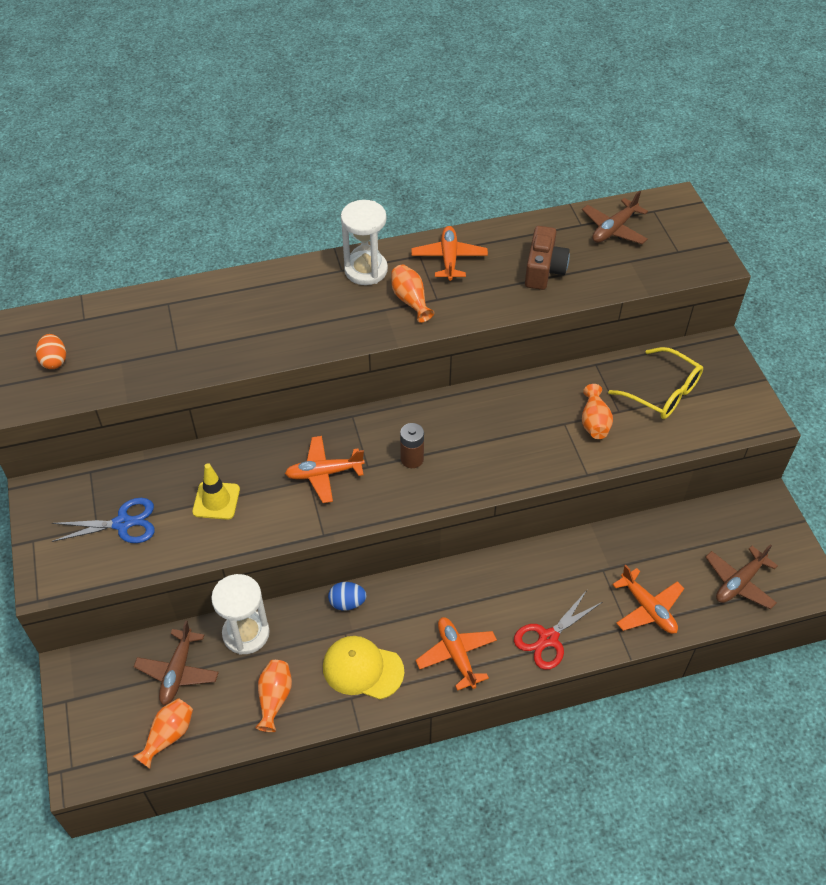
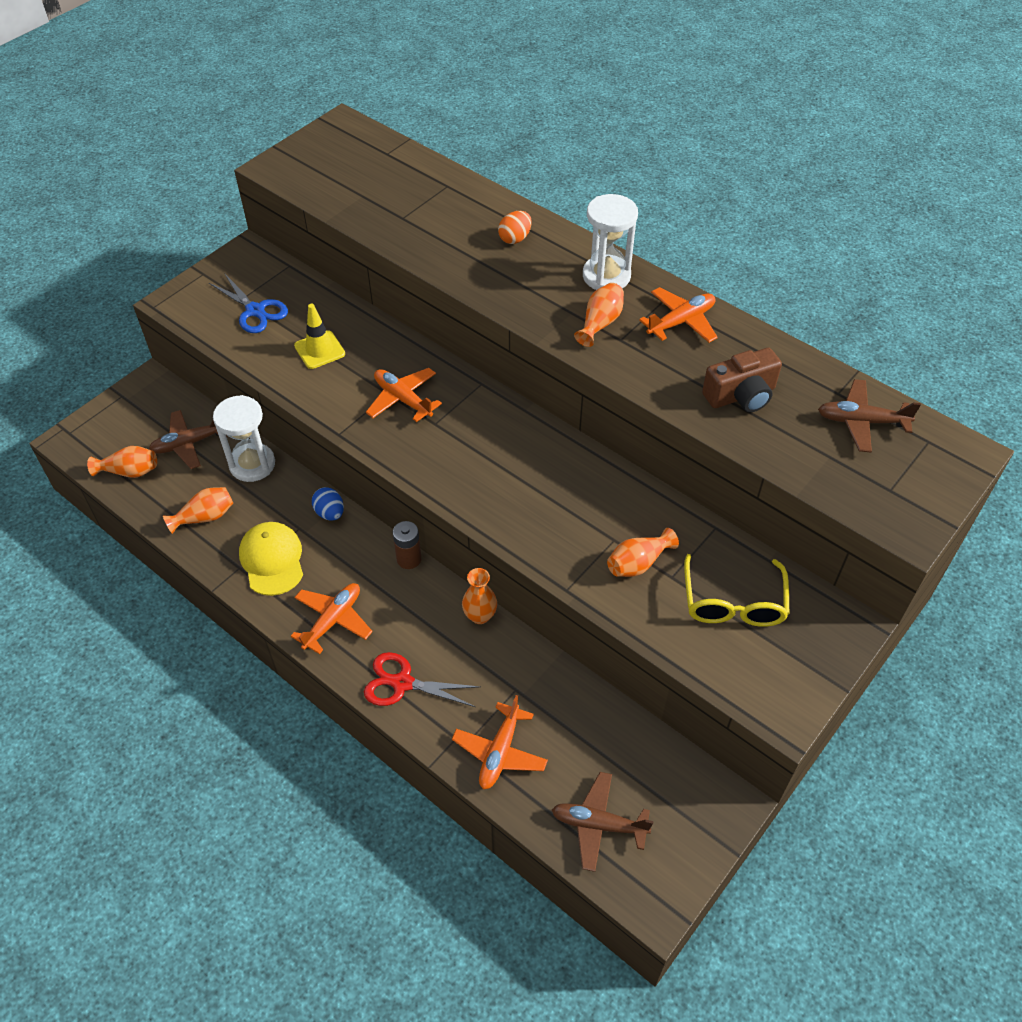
camera: 55 degrees right, 0 degrees up
(54, 361) = (331, 163): orange egg -> orange egg (515, 238)
(412, 459) = (469, 449): brown battery -> brown battery (409, 559)
(524, 556) = (480, 616): none -> orange vase

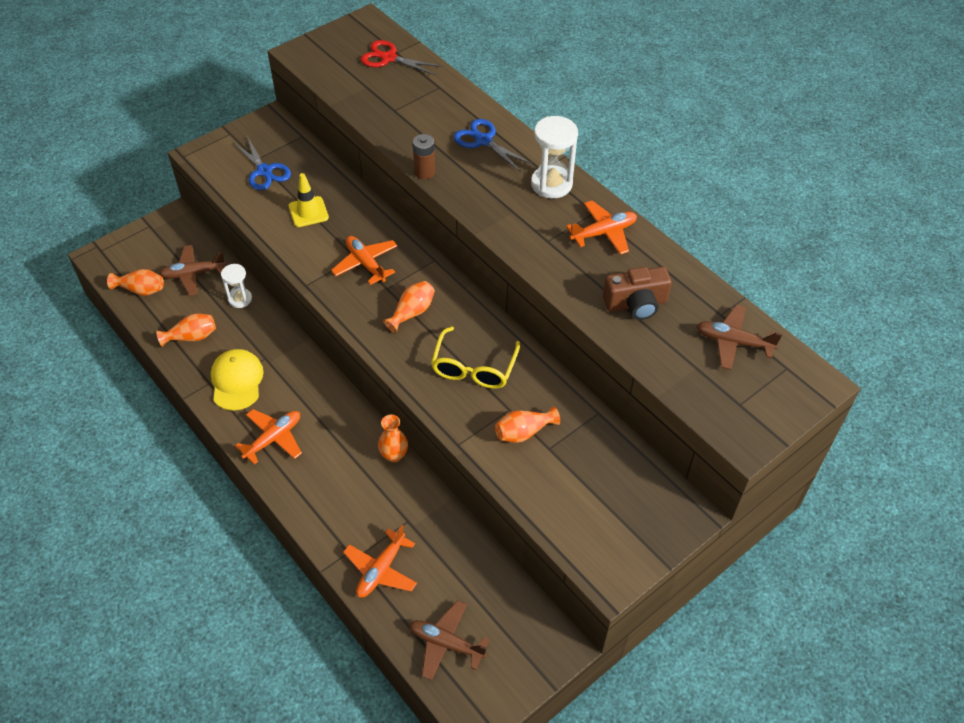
camera: 10 degrees right, 0 degrees up
(252, 464) = (240, 299): white hourglass -> white hourglass, size x0.62
(330, 513) = (293, 349): blue egg -> none
(402, 683) = (316, 500): red scissors -> red scissors (388, 58)
(409, 559) = (347, 398): brown battery -> brown battery (424, 172)
(515, 238) = (483, 141): orange egg -> blue scissors
(600, 323) = (534, 224): orange vase -> orange vase (412, 313)
(733, 603) = (594, 479): yellow glasses -> yellow glasses (473, 368)

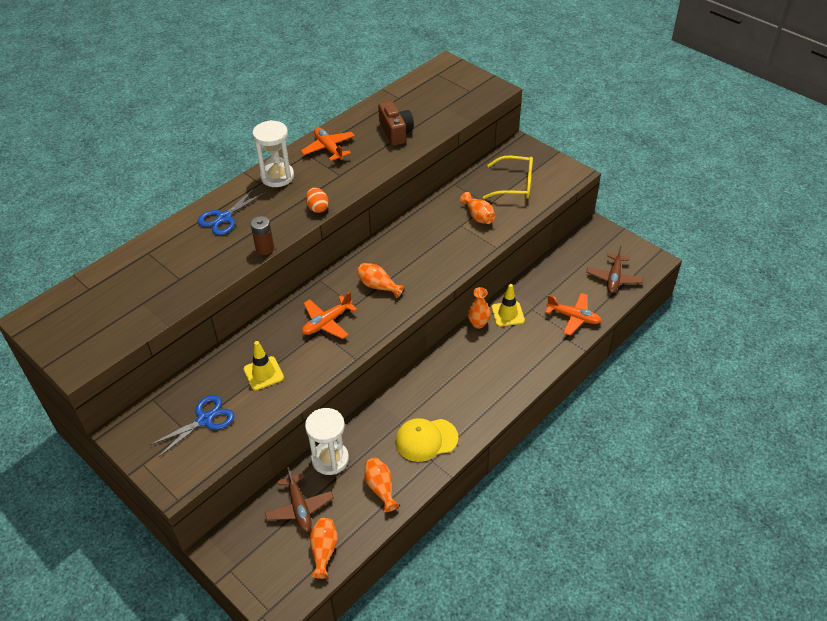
camera: 95 degrees left, 5 degrees down
(240, 299) = (330, 459): white hourglass -> white hourglass, size x1.62
(273, 439) = (480, 401): orange plane -> none
(388, 58) = (97, 293): red scissors -> none
(403, 491) = (507, 314): none -> yellow traffic cone
(473, 368) = (427, 246): yellow glasses -> yellow glasses (515, 185)
(486, 218) = (318, 208): none -> orange egg
(733, 342) = (421, 93): brown plane -> none

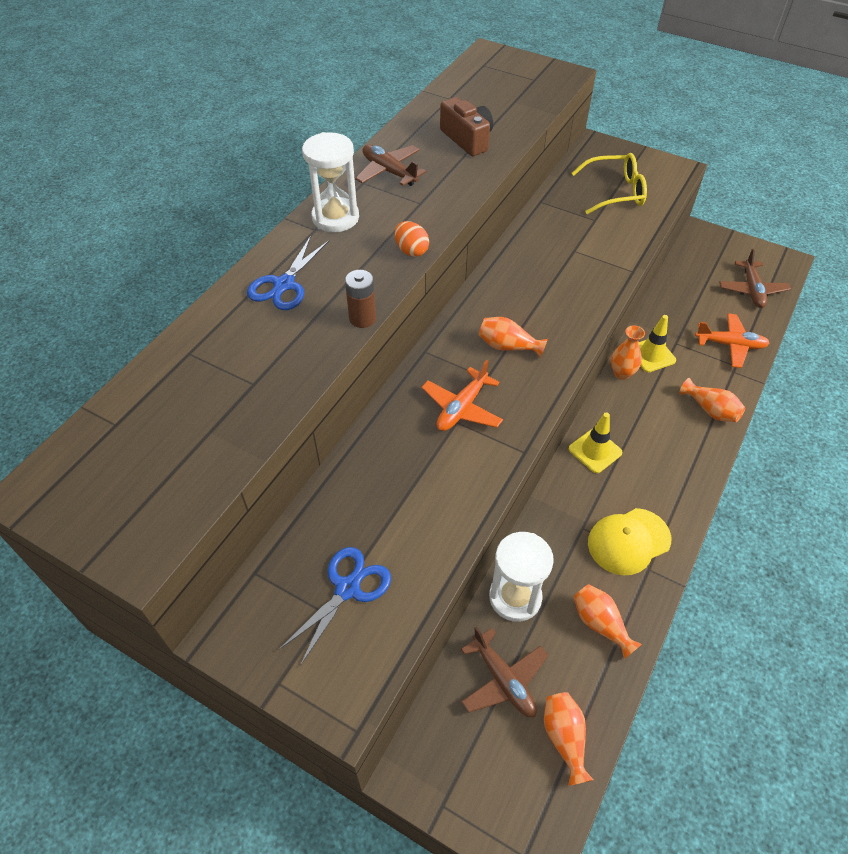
camera: 15 degrees left, 5 degrees up
(263, 373) = (405, 499): yellow traffic cone -> yellow traffic cone (595, 451)
(329, 148) = (389, 172): orange plane -> brown plane
(478, 216) = (590, 236): orange vase -> orange vase (710, 410)

